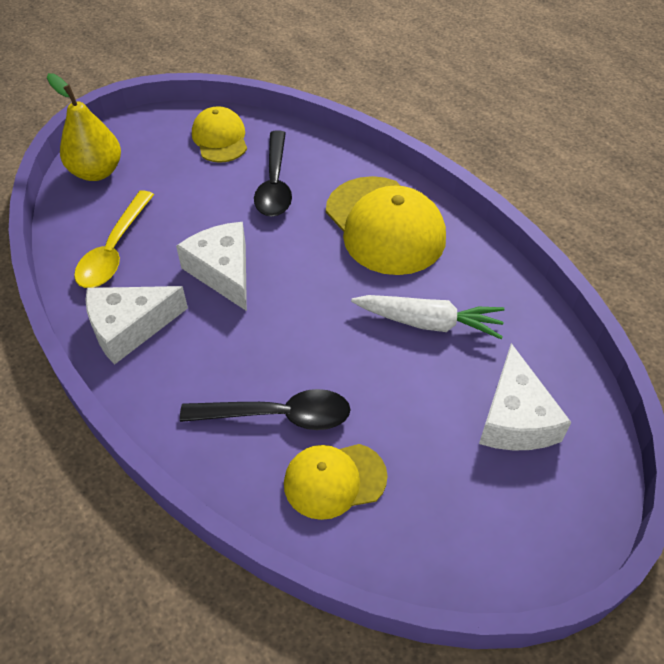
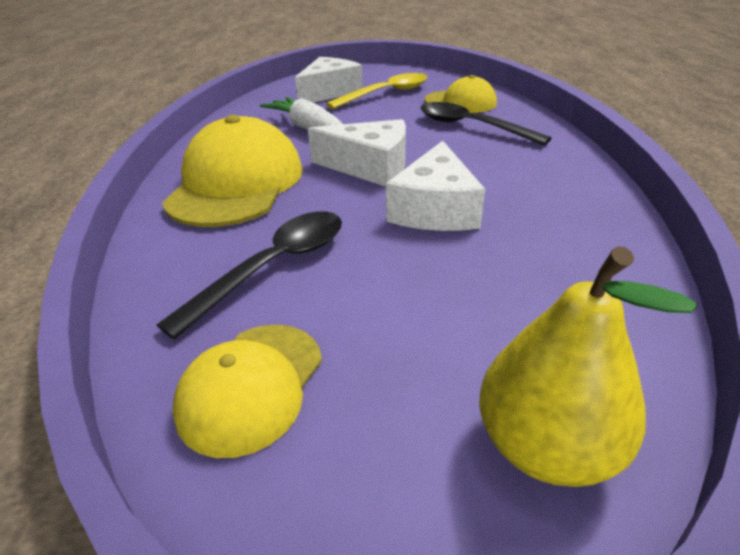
camera: 140 degrees left, 15 degrees down
(114, 250) = (561, 280): yellow spoon -> yellow spoon (386, 94)
(130, 327) = (571, 202): white cheese -> white cheese (370, 167)

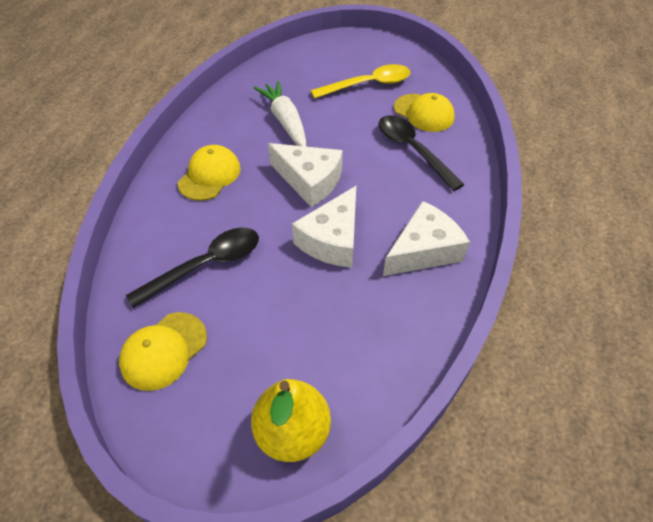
camera: 15 degrees right, 15 degrees up
(237, 184) = (210, 175): yellow cap -> yellow cap, size x0.59
(329, 92) = (322, 71): white cheese -> white cheese (423, 250)

